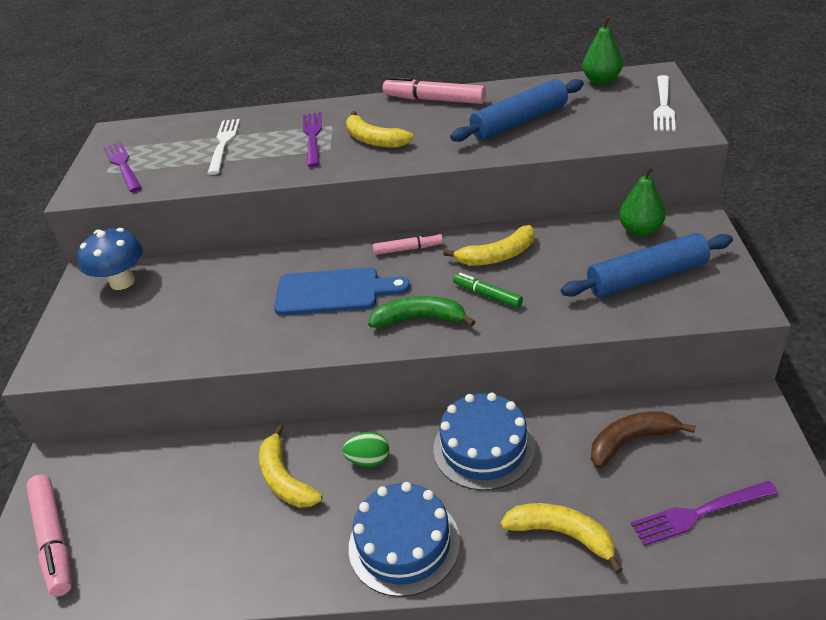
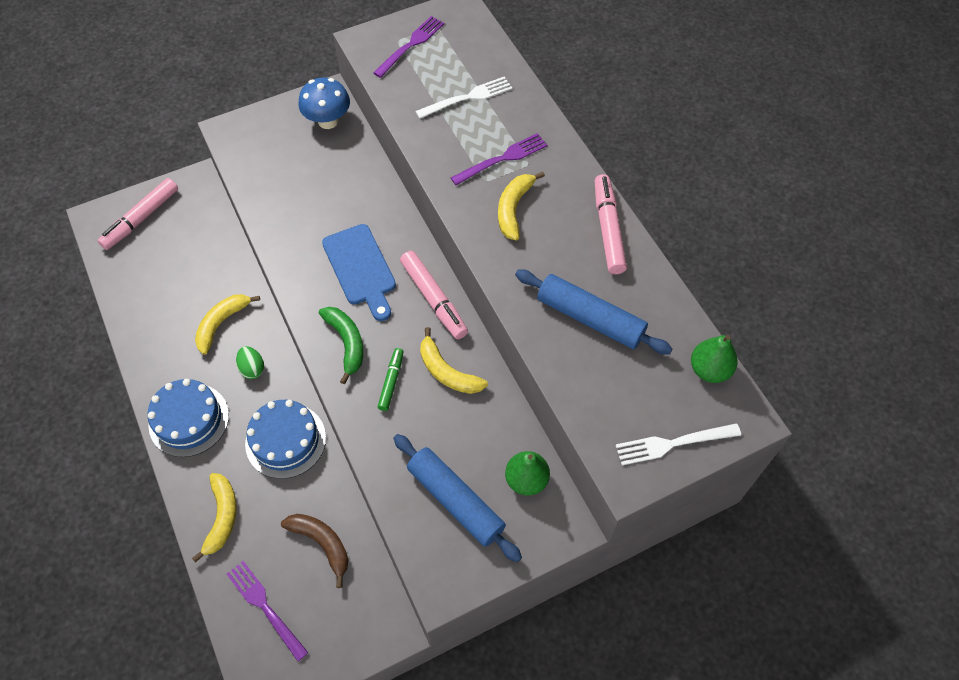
camera: 60 degrees right, 20 degrees up
(408, 249) = (434, 299): pink marker -> pink marker, size x1.70

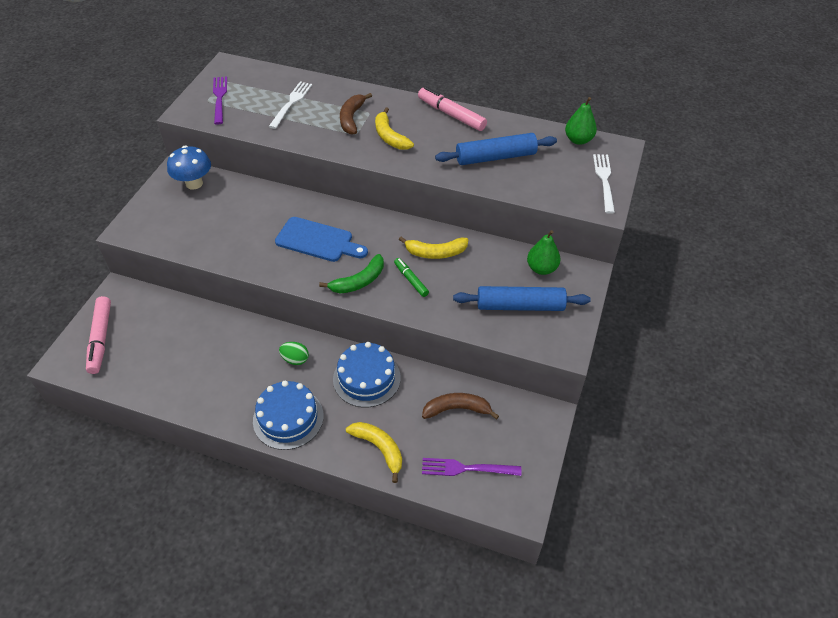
camera: 45 degrees left, 10 degrees down
(221, 324) = (242, 352): yellow banana -> none
(346, 343) = (359, 281): green banana -> green banana turned 120 degrees clockwise
(434, 299) = (382, 225): pink marker -> none
(503, 158) = (351, 118): purple fork -> brown banana
(672, 444) = (604, 180): white fork -> white fork turned 150 degrees clockwise

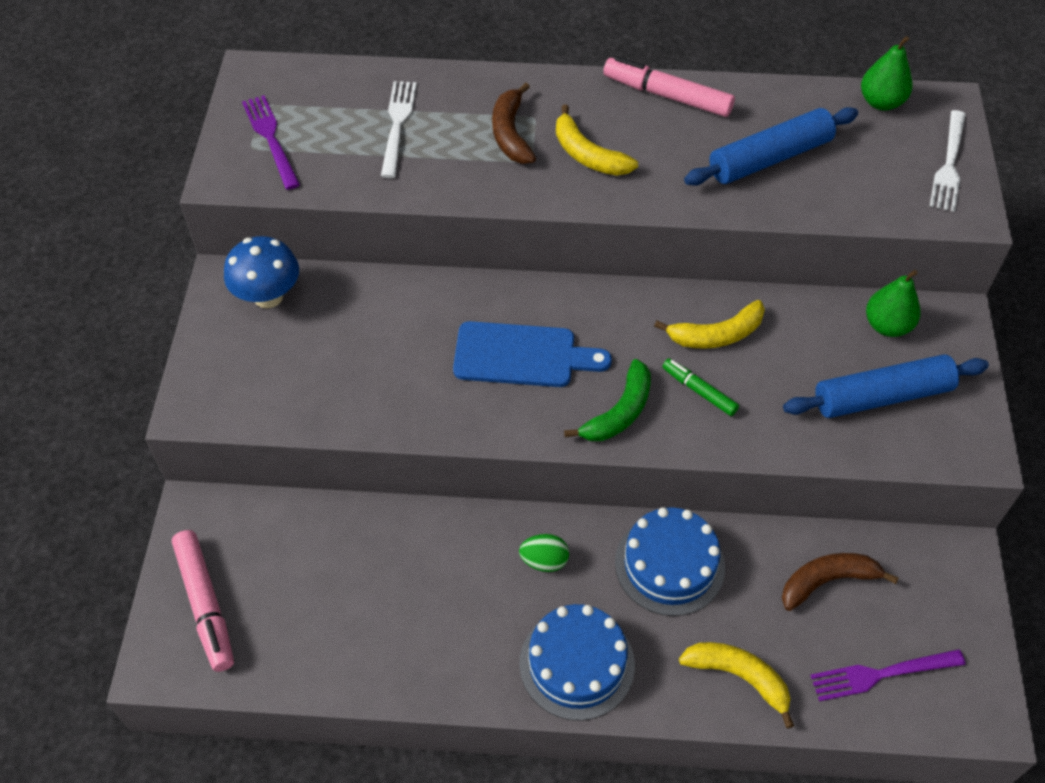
camera: 15 degrees left, 5 degrees up
(604, 180) = (949, 165): white fork -> white fork turned 150 degrees counterclockwise

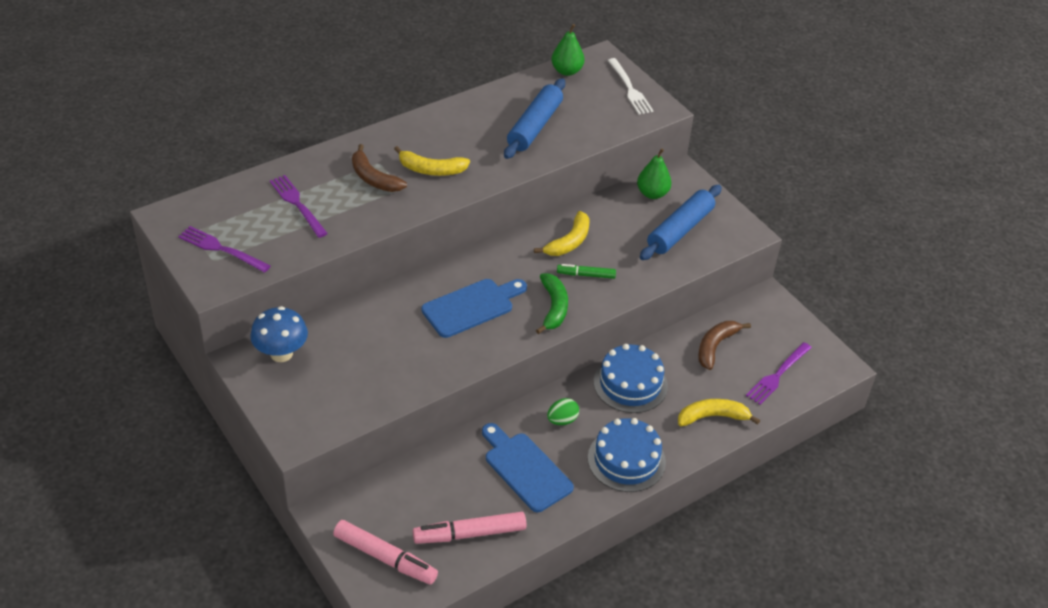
camera: 40 degrees left, 10 degrees down
(397, 124) = (297, 204): white fork -> purple fork
(447, 596) = (525, 469): none -> blue cutting board
(667, 96) = (446, 117): pink marker -> pink marker (469, 534)

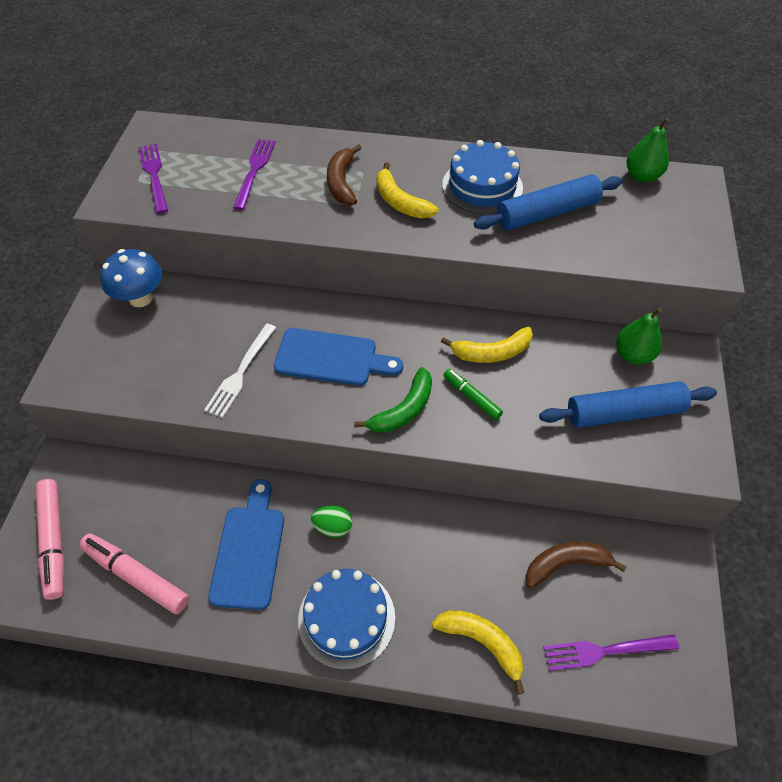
camera: 45 degrees right, 10 degrees up
(630, 89) = (694, 227): white fork -> white fork (240, 373)
(630, 384) = (435, 539): blue cake -> blue cake (482, 186)

